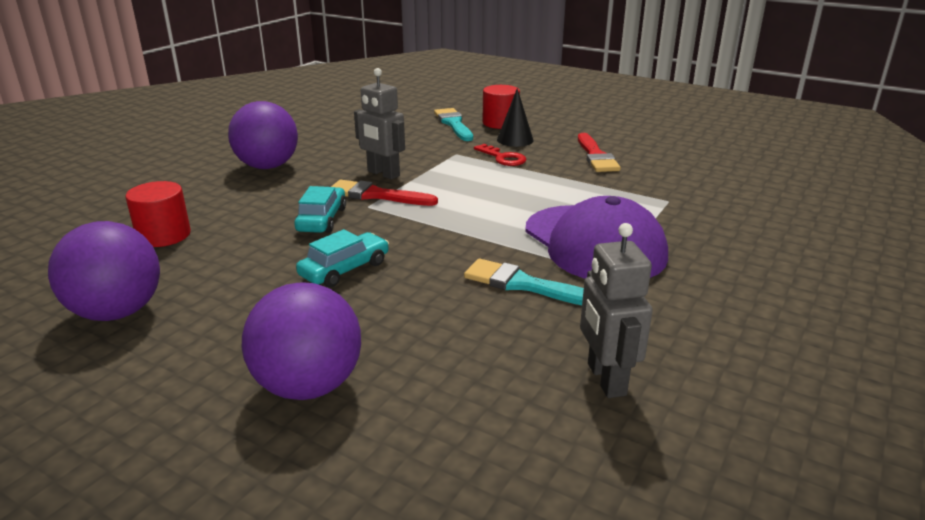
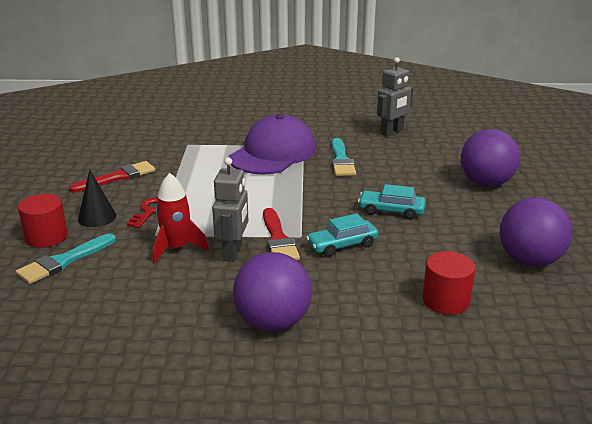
camera: 120 degrees left, 0 degrees up
(421, 157) = (176, 248): none -> red rocket

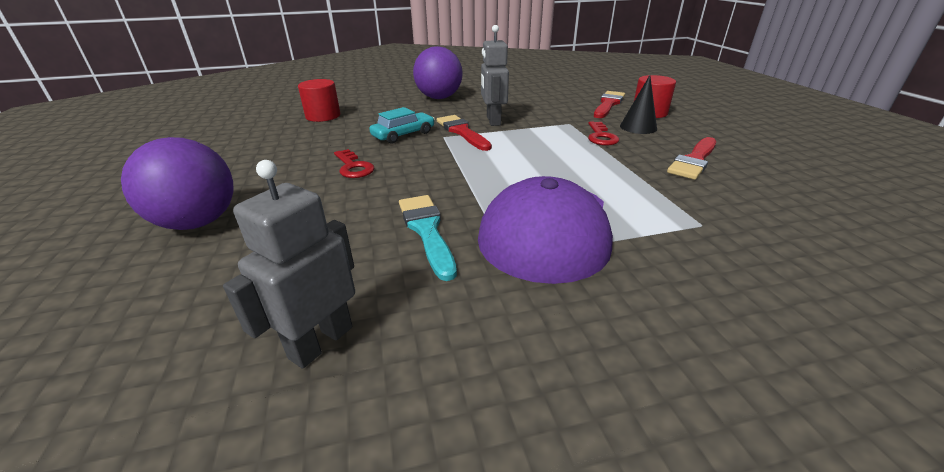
camera: 165 degrees right, 5 degrees up
(64, 261) = (608, 104): turquoise brush -> red brush
(176, 248) = (539, 118): red rocket -> none
(391, 211) = (353, 167): turquoise car -> red key
(530, 260) = (232, 144): purple ball -> none

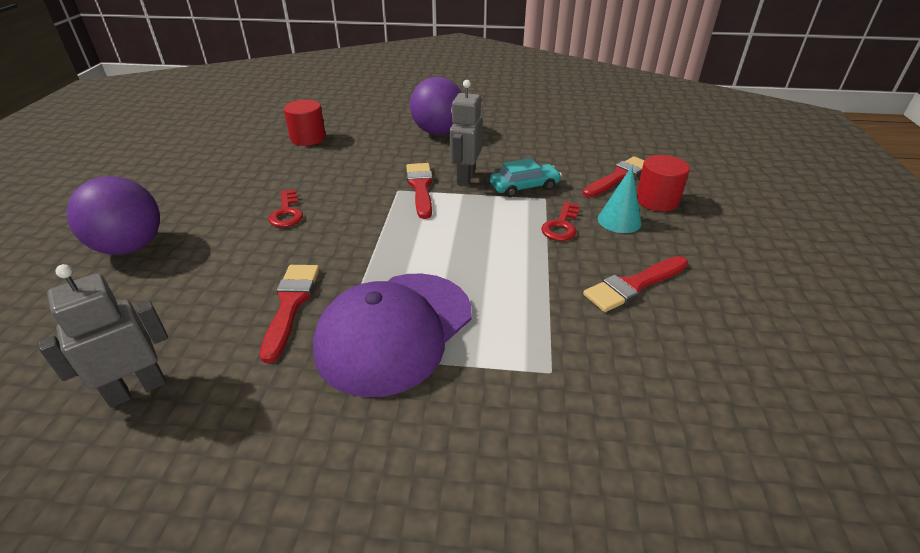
camera: 20 degrees right, 5 degrees up
(403, 135) = (362, 179): turquoise car -> turquoise car (524, 187)
(427, 231) = (290, 304): turquoise brush -> red brush
(638, 127) = (619, 220): black cone -> turquoise cone

